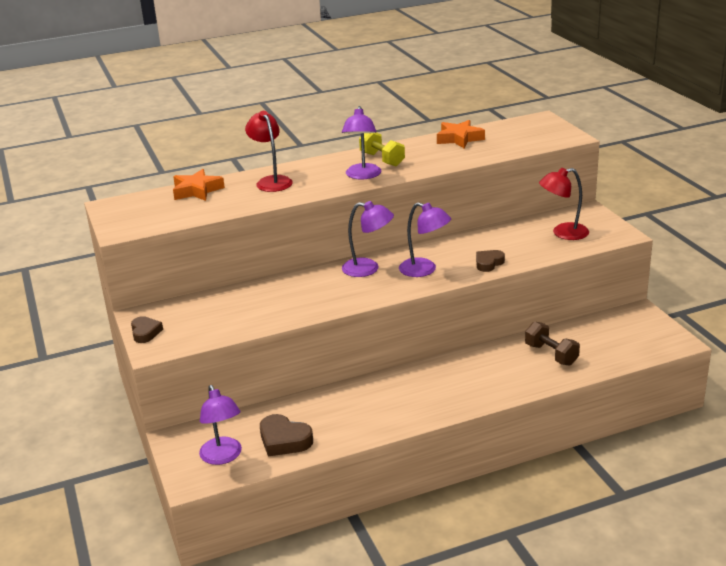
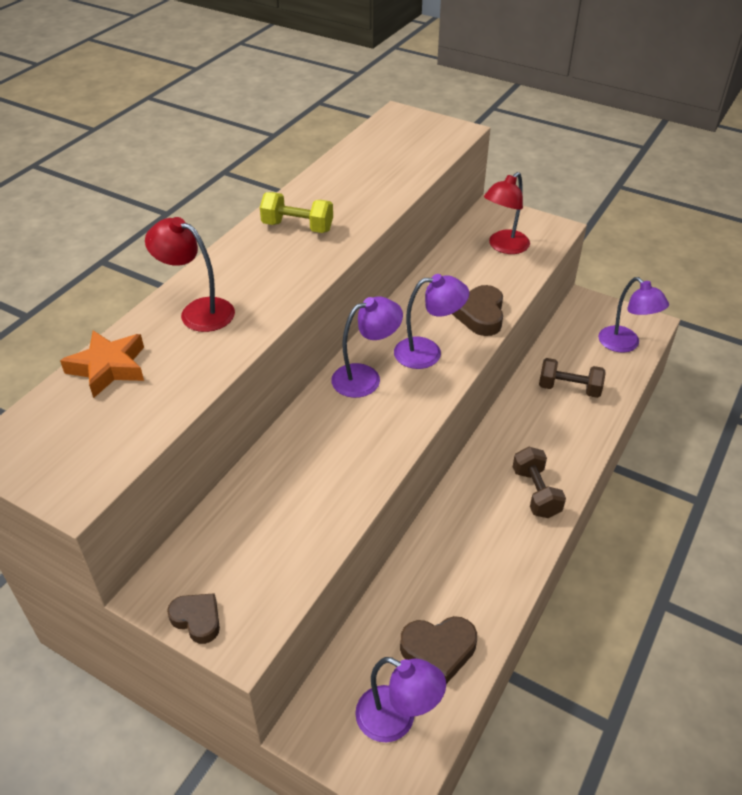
camera: 40 degrees left, 15 degrees up
(362, 175) = (305, 260): purple lamp -> purple lamp (625, 344)
(446, 397) = (536, 493): none -> brown dumbbell
(459, 139) = (347, 168): orange star -> none
(488, 263) = (480, 315): brown heart -> brown heart, size x1.52

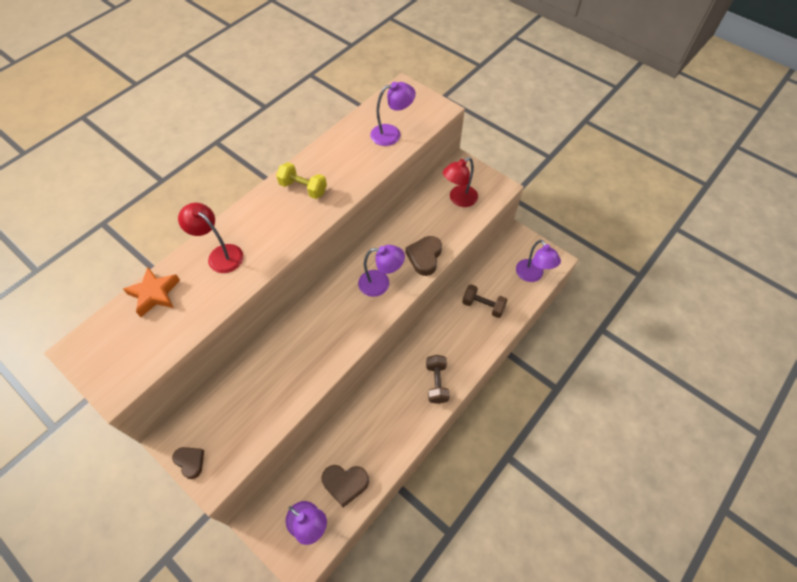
camera: 10 degrees right, 15 degrees up
(366, 377) = (335, 298): purple lamp -> purple lamp (392, 134)

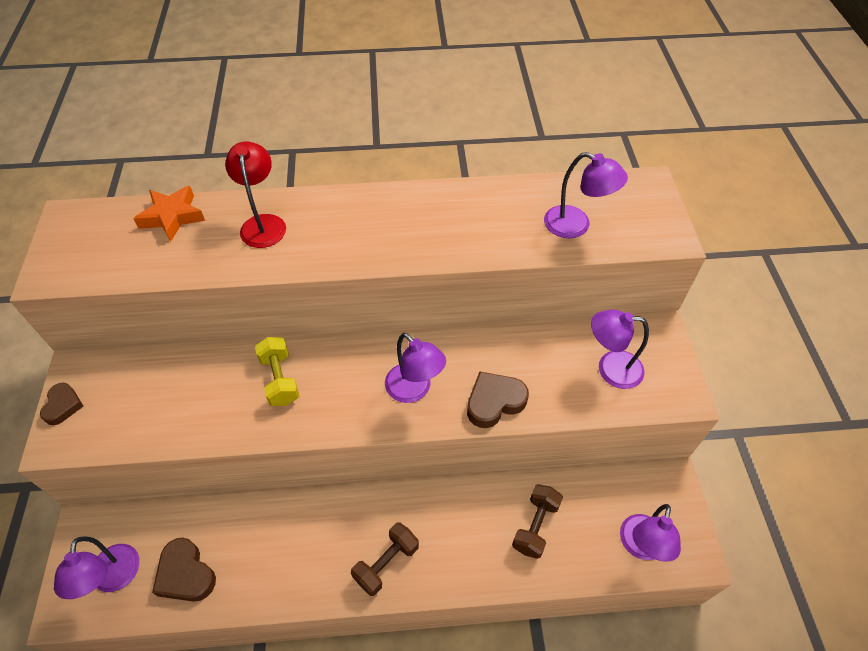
camera: 45 degrees right, 5 degrees down
(303, 188) = (412, 216): yellow dumbbell -> yellow dumbbell (280, 379)
(459, 199) = (610, 369): red lamp -> purple lamp
(483, 306) = (535, 526): brown dumbbell -> brown dumbbell turned 45 degrees clockwise

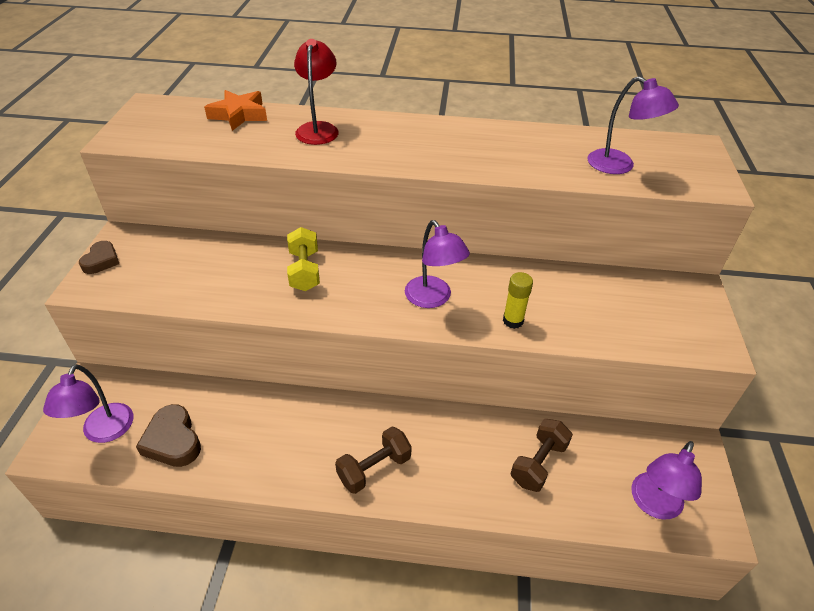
camera: 10 degrees right, 10 degrees down
(494, 402) = (513, 321): brown heart -> yellow glue stick
(610, 369) = (639, 312): purple lamp -> none

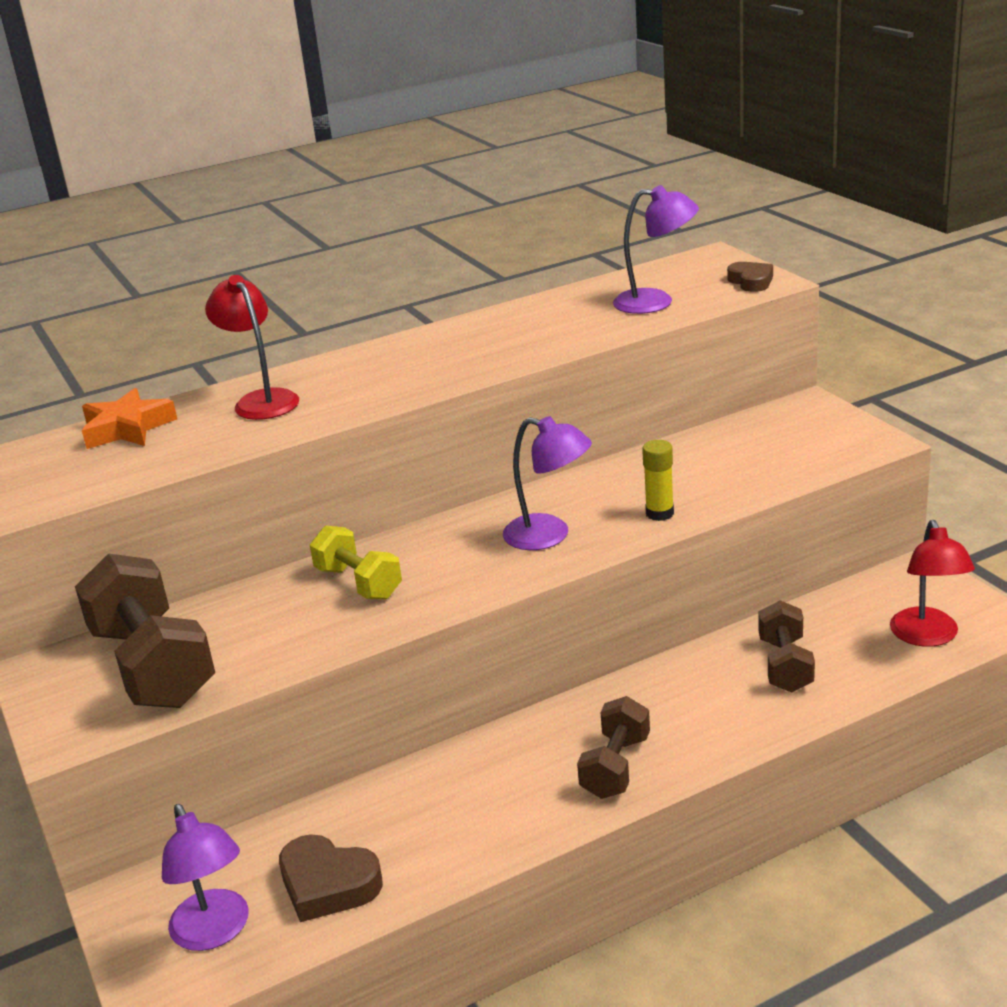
camera: 30 degrees left, 15 degrees down
(101, 261) = (48, 704): brown heart -> brown heart (751, 281)
(163, 266) = (153, 666): none -> brown dumbbell
(653, 505) = (927, 636): purple lamp -> red lamp

